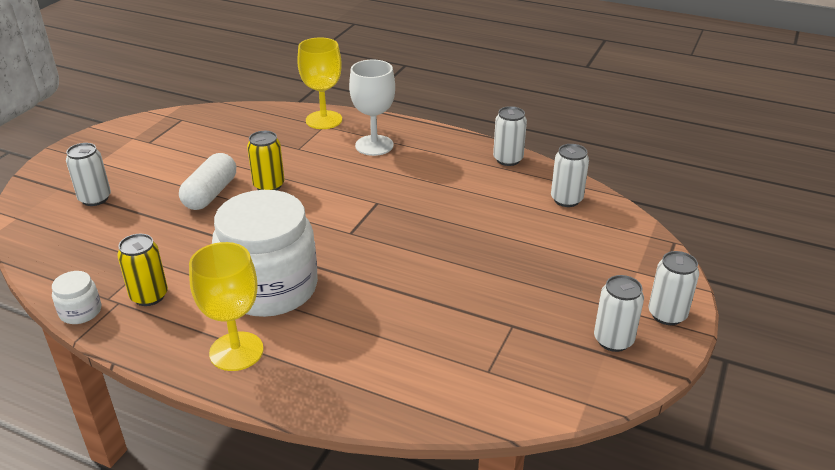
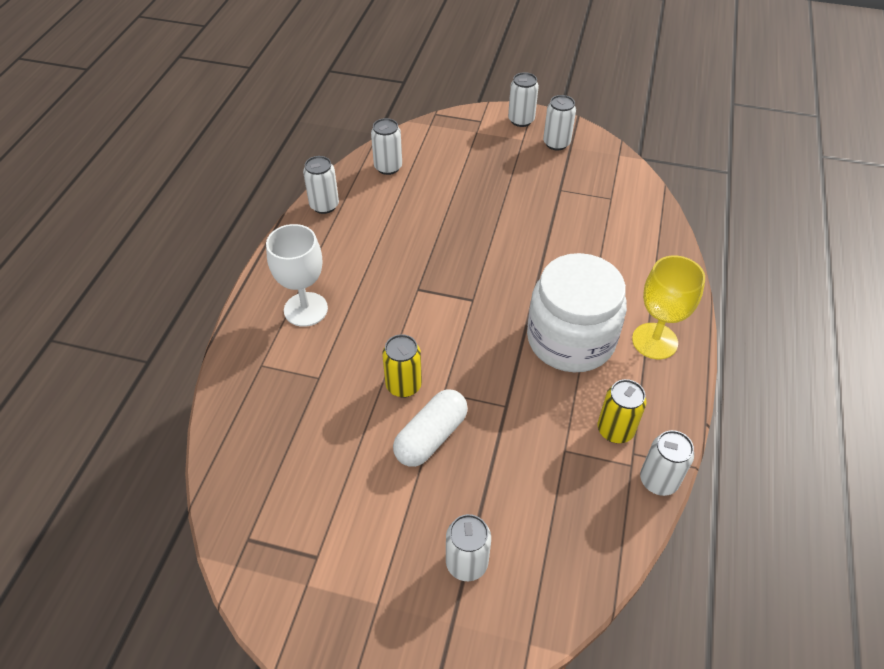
camera: 100 degrees left, 15 degrees up
(80, 312) = (658, 480): white jar -> white can
(210, 194) = (431, 437): white capsule -> white capsule turned 60 degrees counterclockwise
(324, 120) = (246, 368): yellow goblet -> none

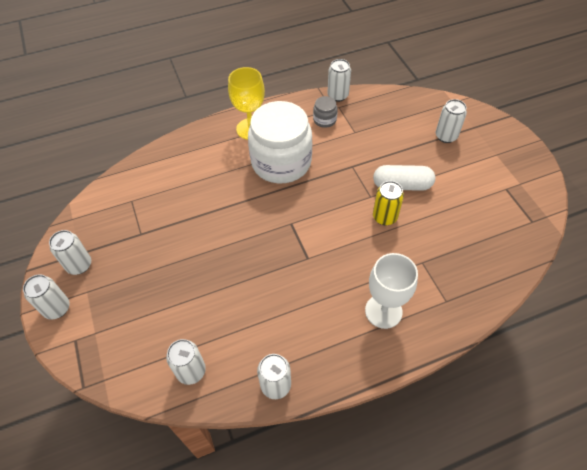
camera: 125 degrees left, 5 degrees up
(615, 430) = (324, 120): yellow can -> grey jar

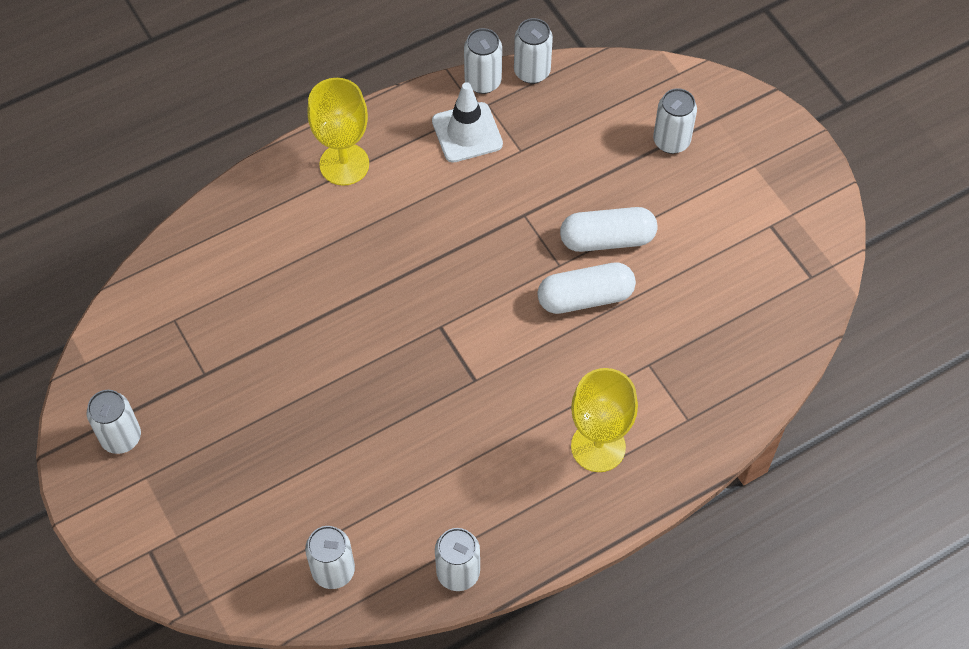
camera: 10 degrees left, 5 degrees up
(57, 308) = (107, 508): white can -> white can (532, 72)
(281, 162) = (406, 221): white jar -> none
(324, 120) = (467, 133): grey jar -> white traffic cone
(383, 311) = (598, 447): white goblet -> yellow goblet
(384, 217) = (585, 297): yellow can -> white capsule

